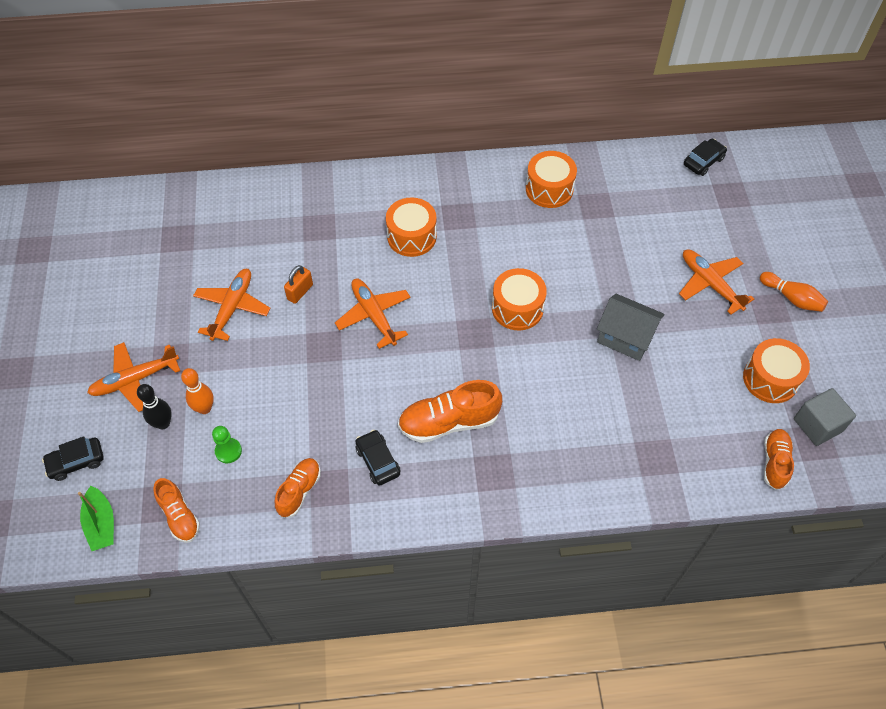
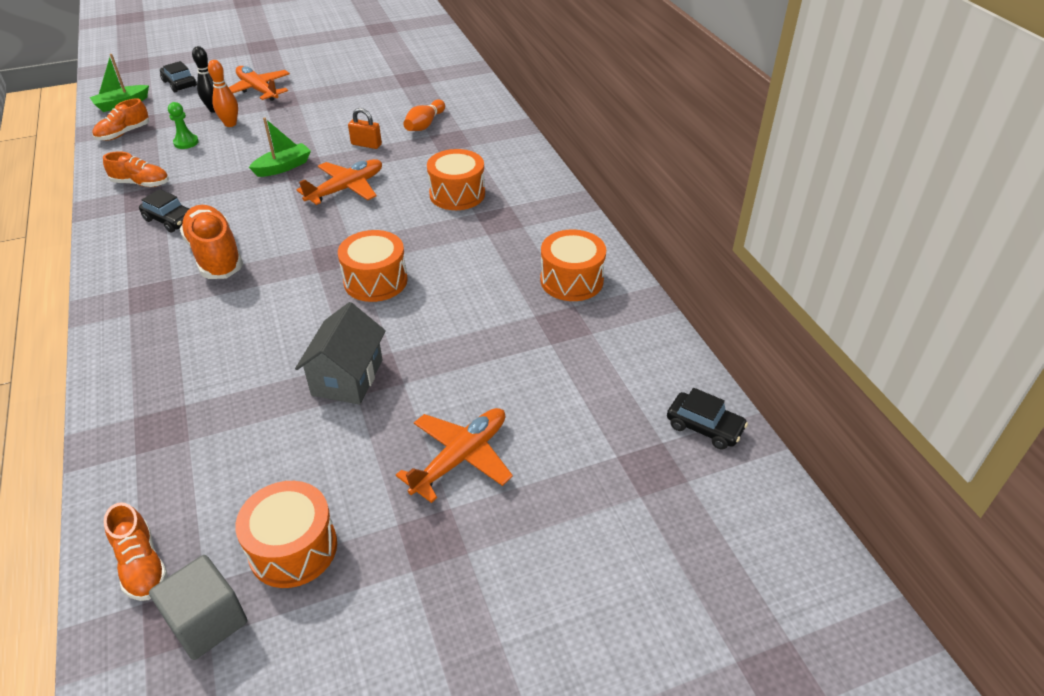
camera: 75 degrees right, 15 degrees down
(232, 308) = (340, 116): orange plane -> none
(315, 363) = (283, 167): none -> green boat
(378, 461) = (170, 220): black car -> black car turned 75 degrees clockwise
(774, 462) = (142, 565): orange shoe -> orange shoe turned 60 degrees clockwise
(792, 298) = (460, 568): orange bowling pin -> orange bowling pin (425, 125)

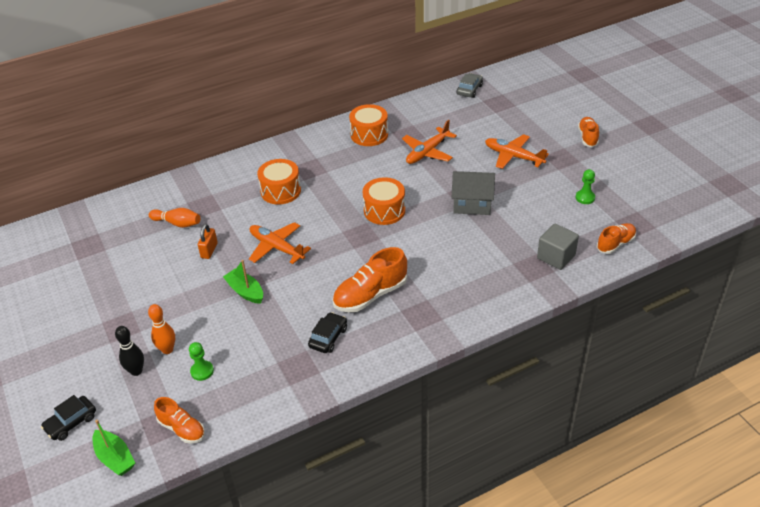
camera: 95 degrees left, 0 degrees up
(141, 183) = (275, 378): orange shoe -> orange shoe (587, 137)
(207, 621) = (631, 214): grey cube -> grey cube (556, 257)
(258, 90) = (97, 349): orange plane -> orange plane (427, 152)
(293, 548) = (585, 198): orange drum -> green pawn
(704, 427) = (469, 90): black car -> grey car

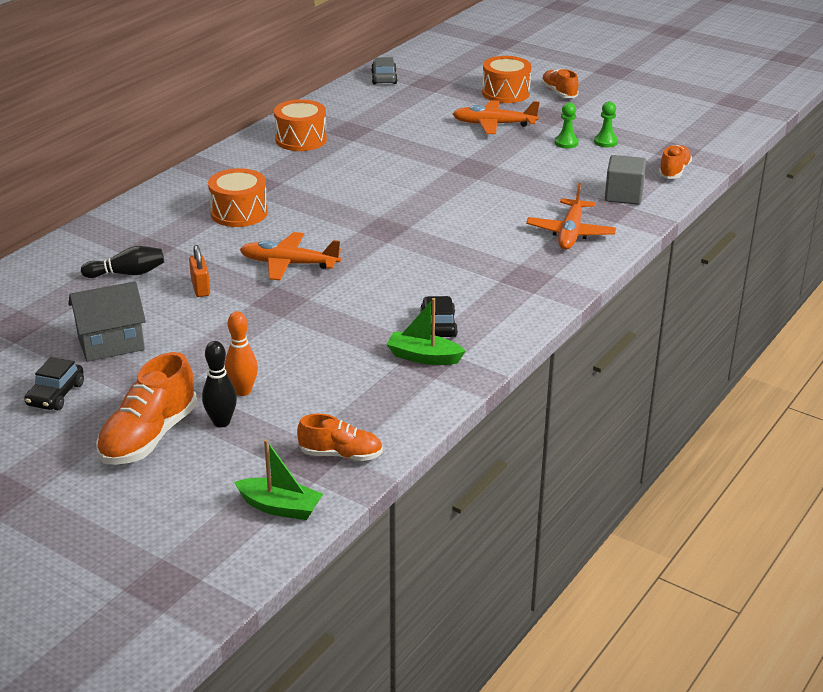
camera: 30 degrees left, 10 degrees down
(71, 422) = (182, 495): black car -> black car (56, 394)
(177, 223) = (127, 273): orange bowling pin -> black bowling pin
(202, 371) = (311, 397): green pawn -> green pawn (566, 143)
(245, 291) = (290, 312): green boat -> green boat (423, 357)
(370, 295) = (450, 277): orange shoe -> orange shoe (149, 437)
(384, 210) = (390, 201): orange drum -> orange drum (505, 93)
(427, 152) = (390, 140): orange plane -> orange plane (570, 233)
(472, 204) = (488, 174): grey house -> grey house (111, 343)

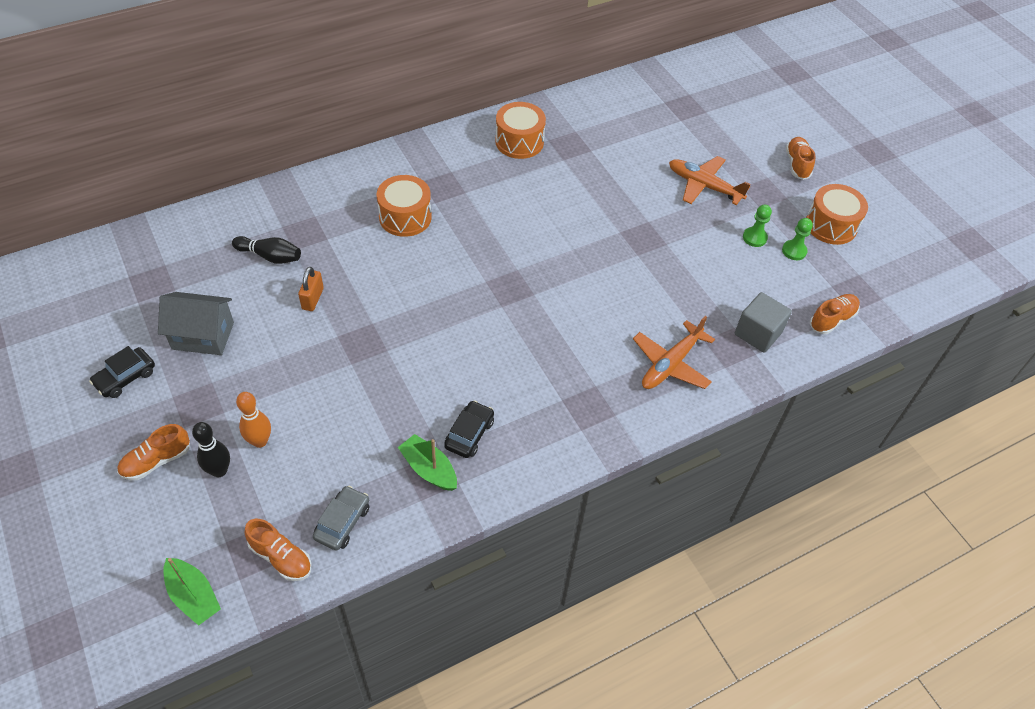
camera: 25 degrees right, 20 degrees up
(149, 437) = (156, 461): orange shoe -> orange shoe, size x0.62
(289, 264) = (401, 300): orange plane -> none
(384, 78) = (647, 85): grey car -> grey car (342, 522)
(505, 93) = (745, 146): orange drum -> orange drum (831, 225)

